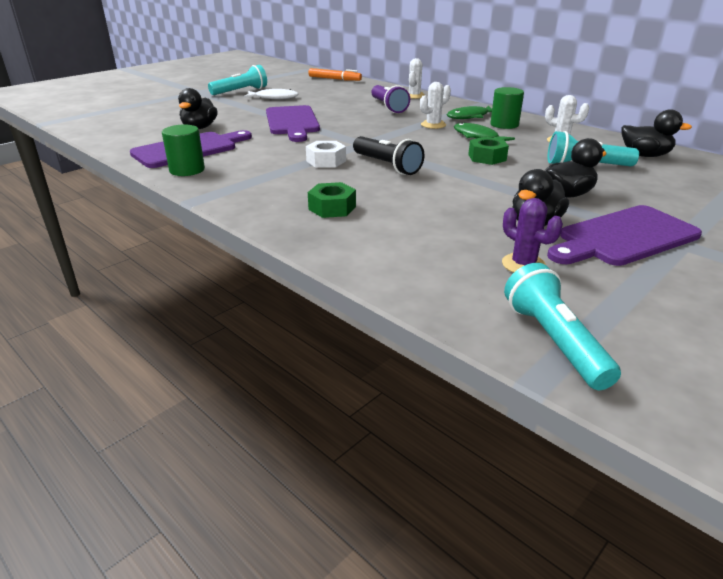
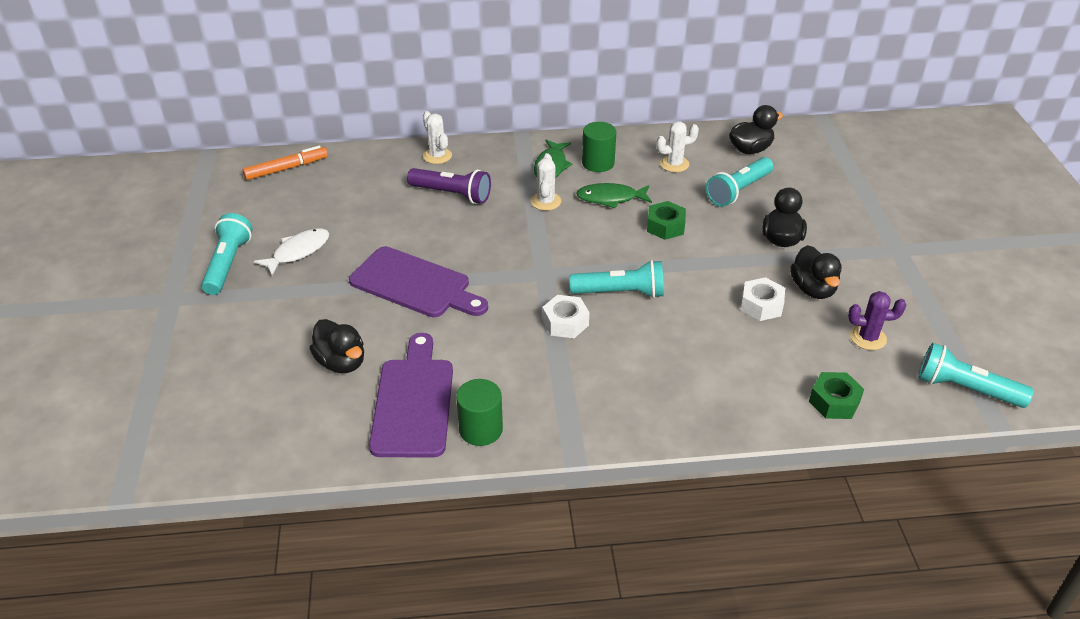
camera: 50 degrees left, 10 degrees up
(332, 208) = (682, 377): green nut -> green nut (834, 401)
(387, 166) = (620, 293): black flashlight -> turquoise flashlight
(470, 210) = (761, 305): none -> white nut
(624, 237) = (870, 266): purple cutting board -> none

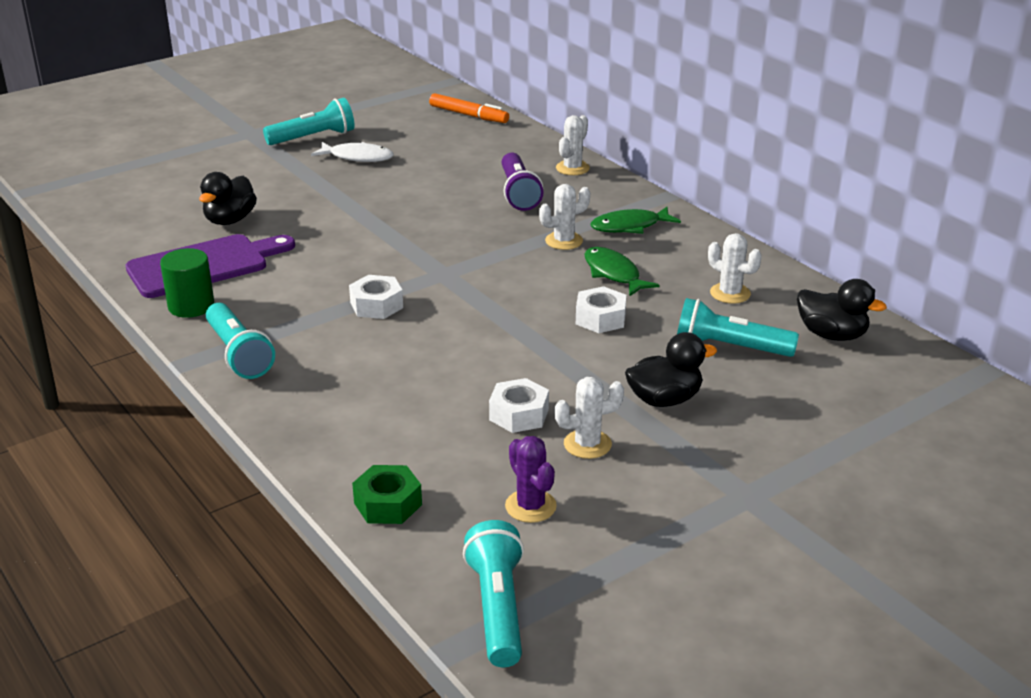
camera: 60 degrees right, 10 degrees down
(414, 284) = (362, 218): purple cutting board -> none
(598, 163) = (670, 249): green cylinder -> none
(620, 293) = (453, 322): turquoise flashlight -> turquoise flashlight (238, 354)
(665, 226) = (600, 318): green nut -> white nut
(812, 289) = (587, 444): black duck -> white cactus

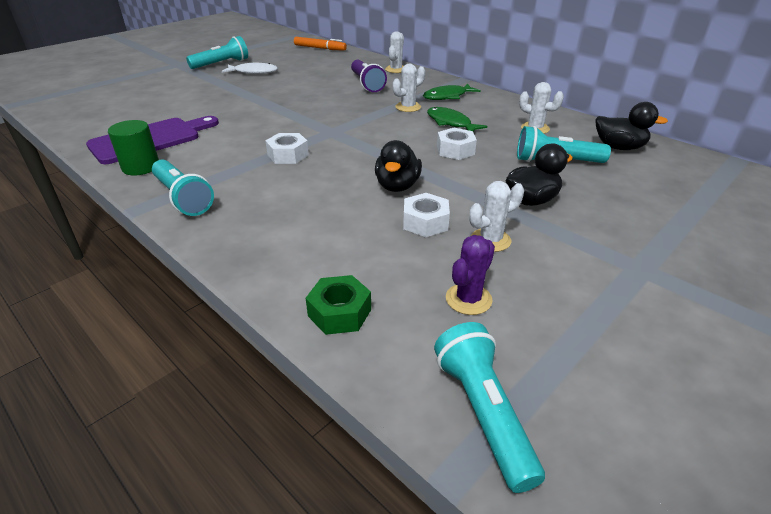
camera: 10 degrees left, 5 degrees up
(230, 220) = (168, 111): black duck -> black duck (397, 186)
(530, 506) = (468, 299): purple cactus -> purple cactus turned 75 degrees clockwise

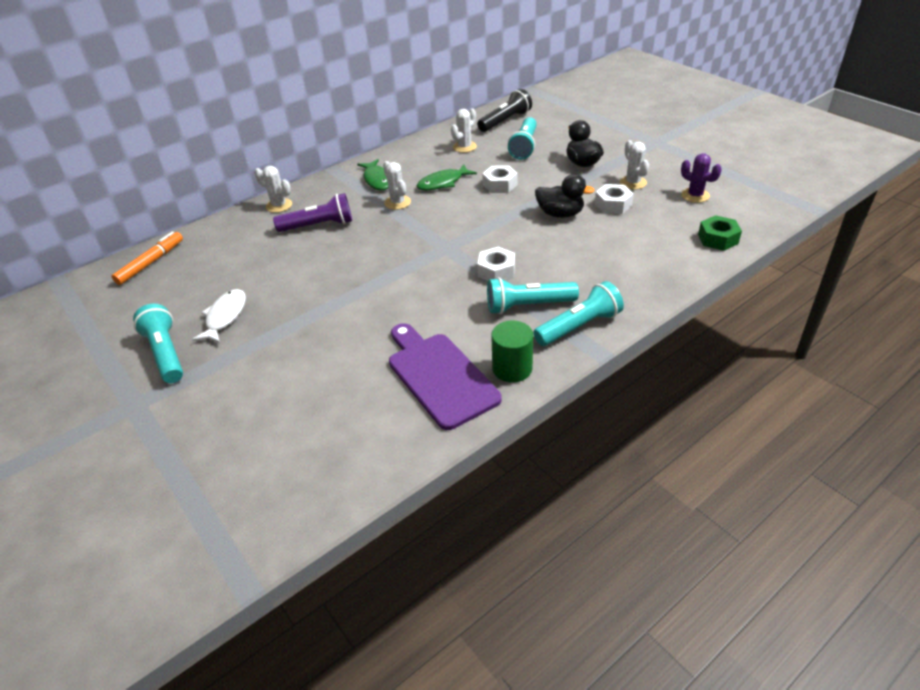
camera: 80 degrees left, 5 degrees up
(483, 412) = (777, 199): turquoise flashlight -> turquoise flashlight (528, 306)
(619, 147) = (505, 121): black duck -> black flashlight

